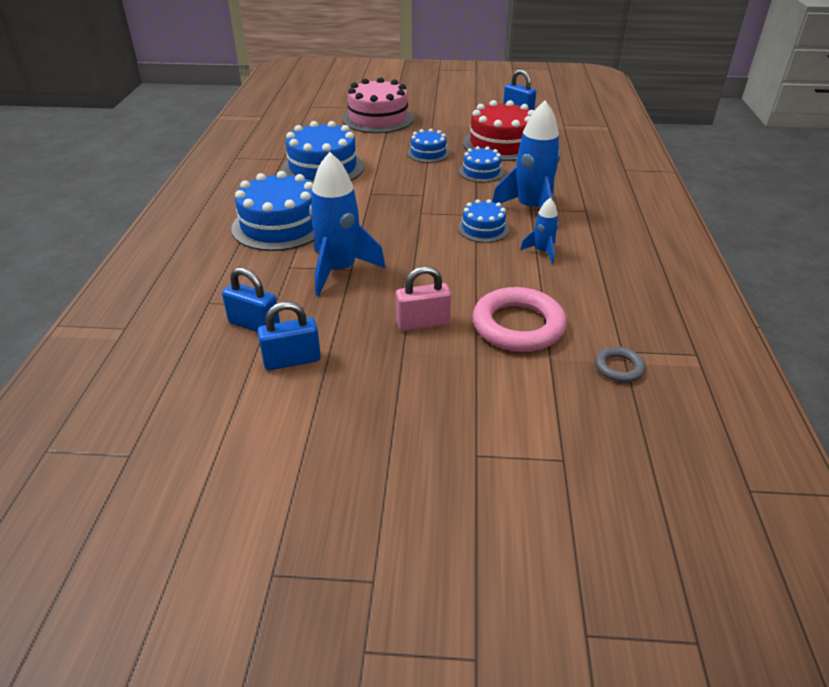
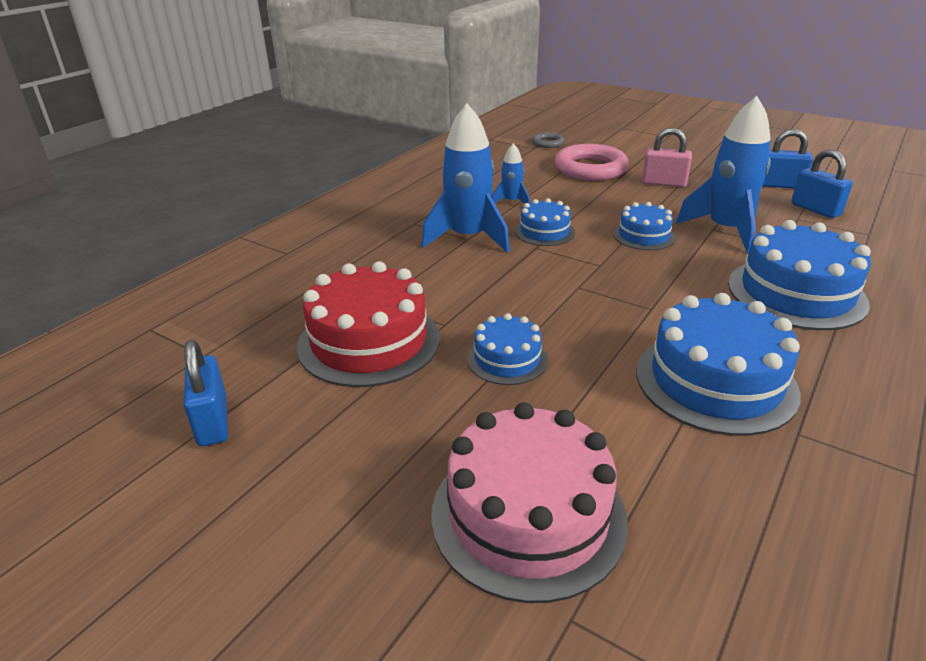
camera: 150 degrees left, 5 degrees down
(481, 172) = (464, 299): blue cake -> blue cake (643, 235)

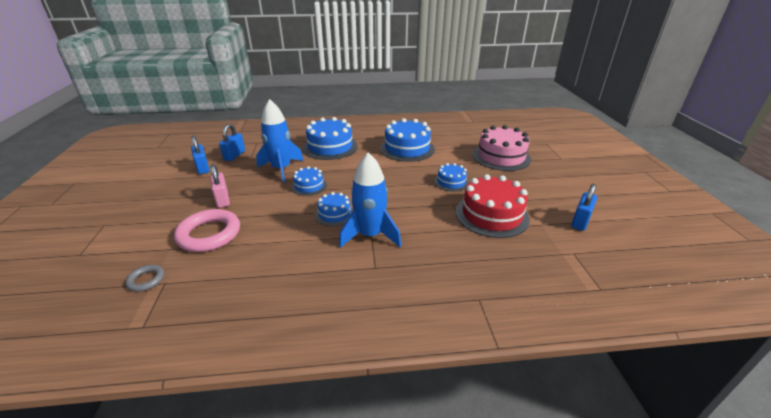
camera: 130 degrees left, 0 degrees up
(511, 202) = (302, 243): blue rocket -> none

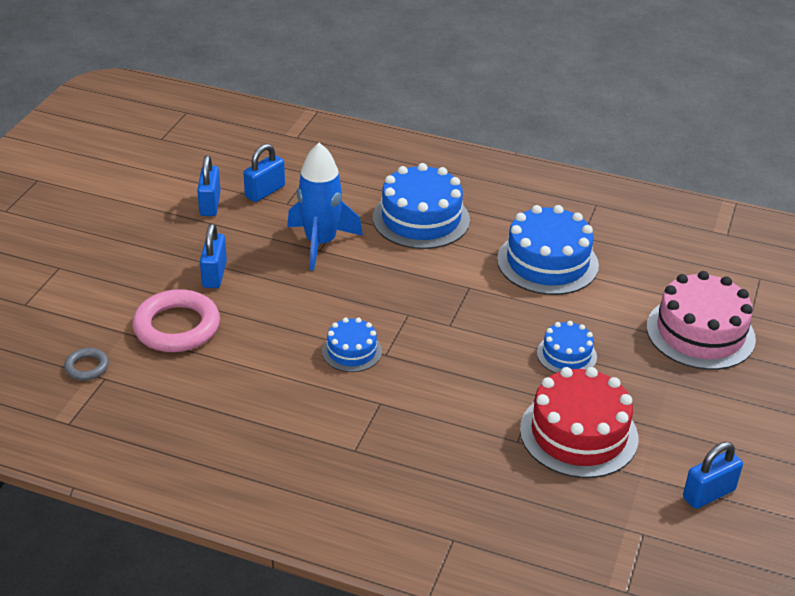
camera: 25 degrees right, 5 degrees up
(222, 200) = (214, 274): pink padlock -> blue padlock
(309, 186) = (344, 289): blue cake -> none
(370, 235) = (378, 403): blue rocket -> none

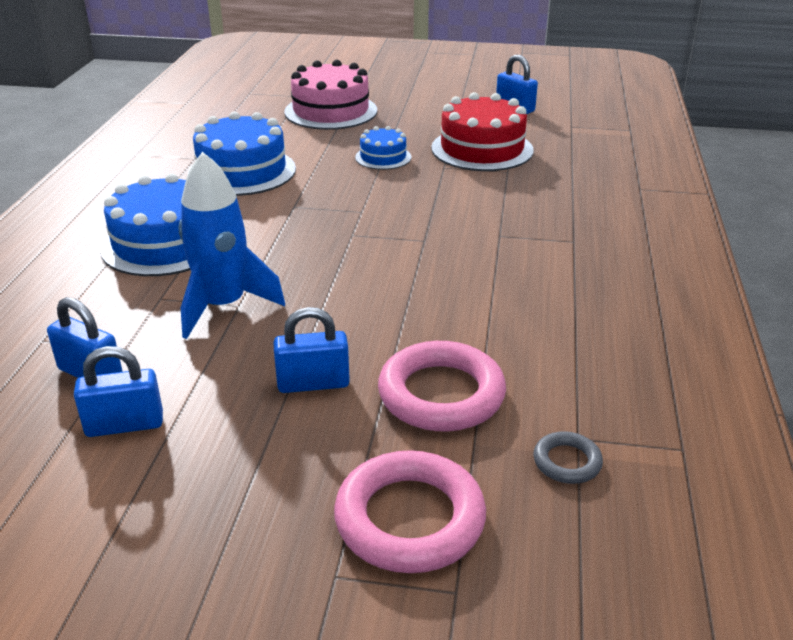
camera: 100 degrees left, 5 degrees down
(80, 297) = (409, 519): none -> pink ring
(352, 351) = (428, 259): blue cake -> none

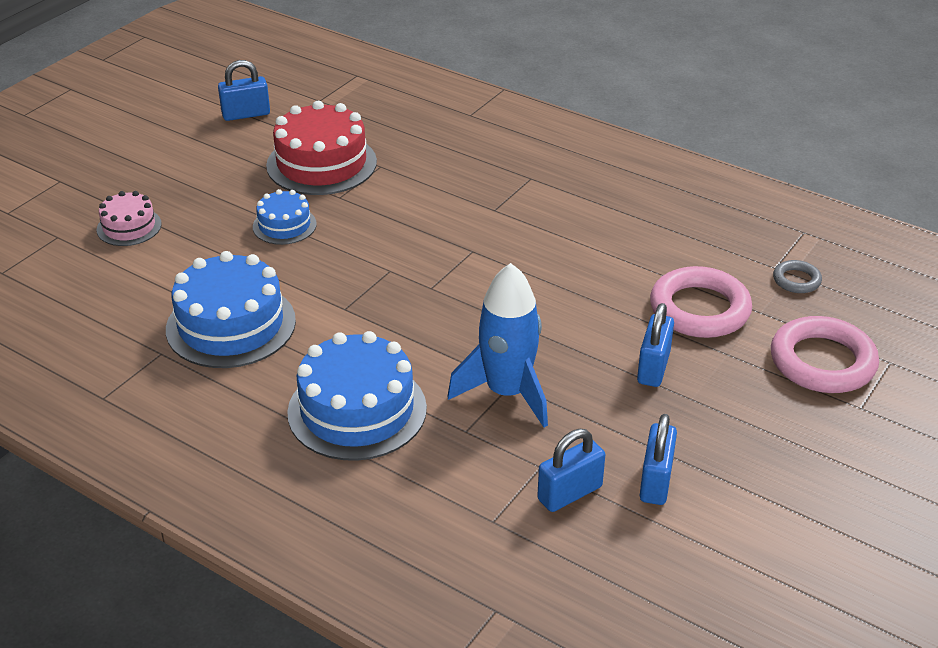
camera: 65 degrees left, 5 degrees up
(331, 111) = (129, 227): pink cake -> pink cake, size x0.54

